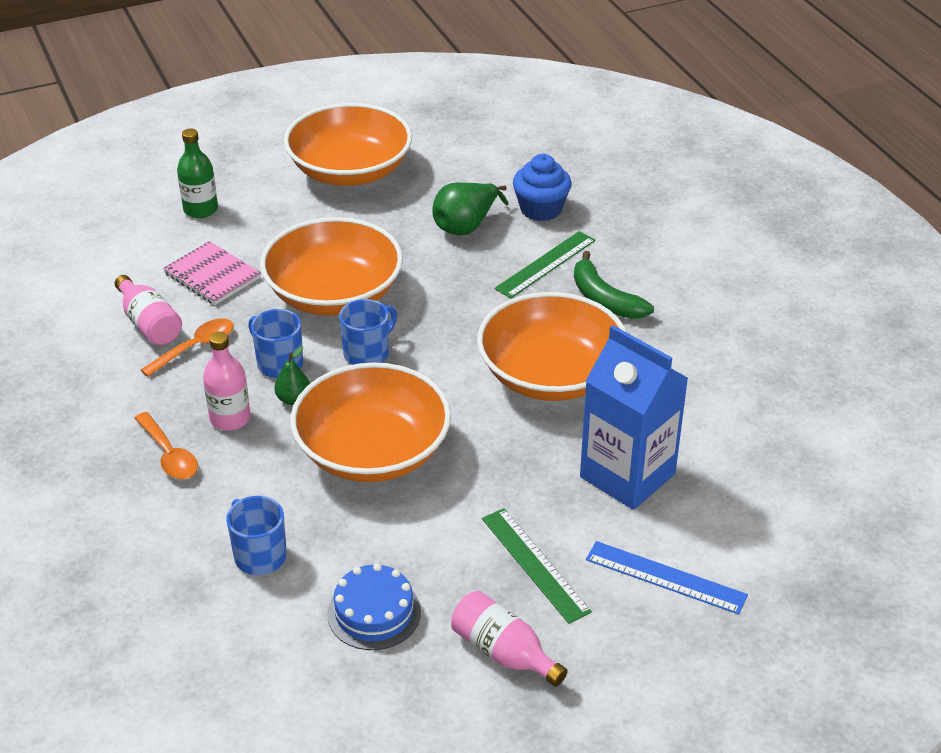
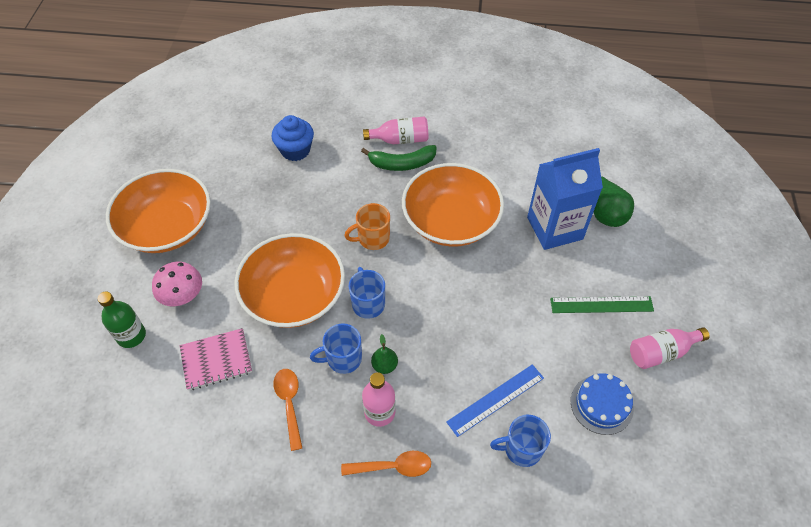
camera: 60 degrees left, 15 degrees up
(149, 324) = (240, 424): pink bottle -> pink bottle (400, 139)
(272, 220) = (183, 296): none -> pink mushroom
(372, 451) = (462, 342): orange bowl -> none
(464, 321) = (372, 238): none -> orange mug
(466, 226) = (281, 194): green pear -> green pear (605, 213)
(545, 264) = (350, 174): green ruler -> none
(665, 577) = (639, 251): blue ruler -> blue ruler (495, 399)

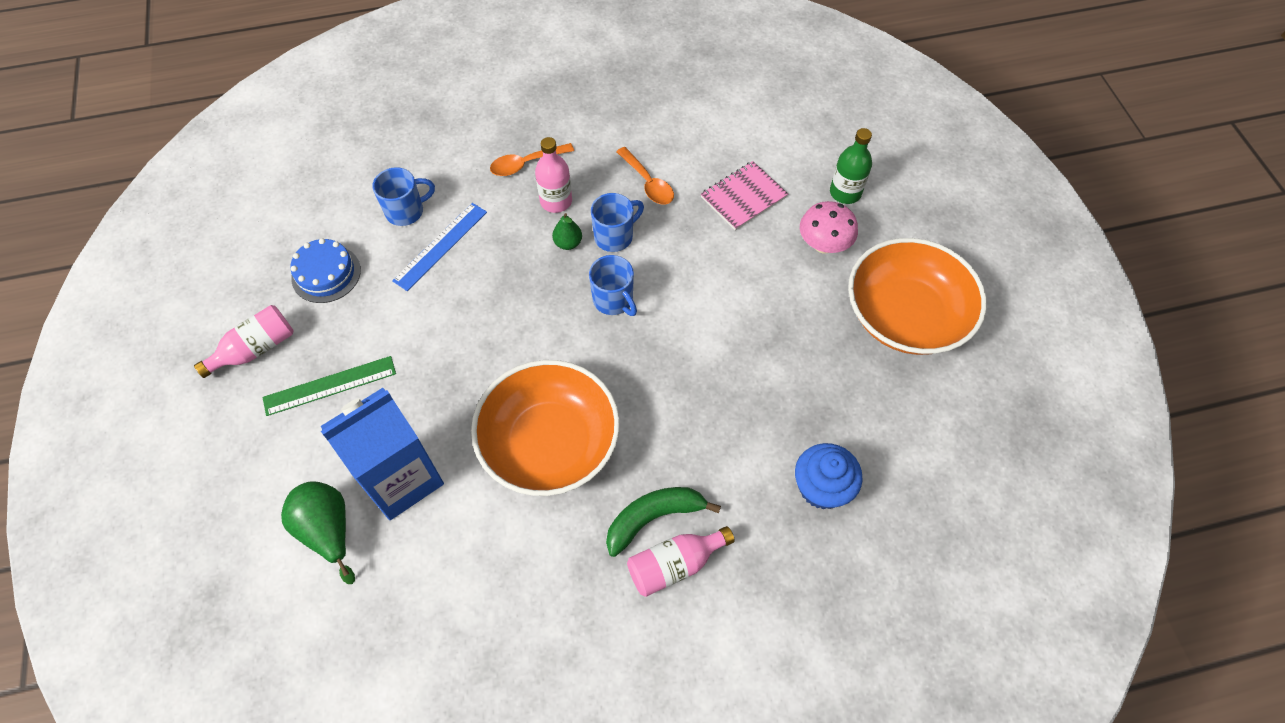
camera: 160 degrees right, 5 degrees up
(294, 295) = (702, 283): orange bowl -> none
(372, 238) = (644, 382): orange mug -> none

